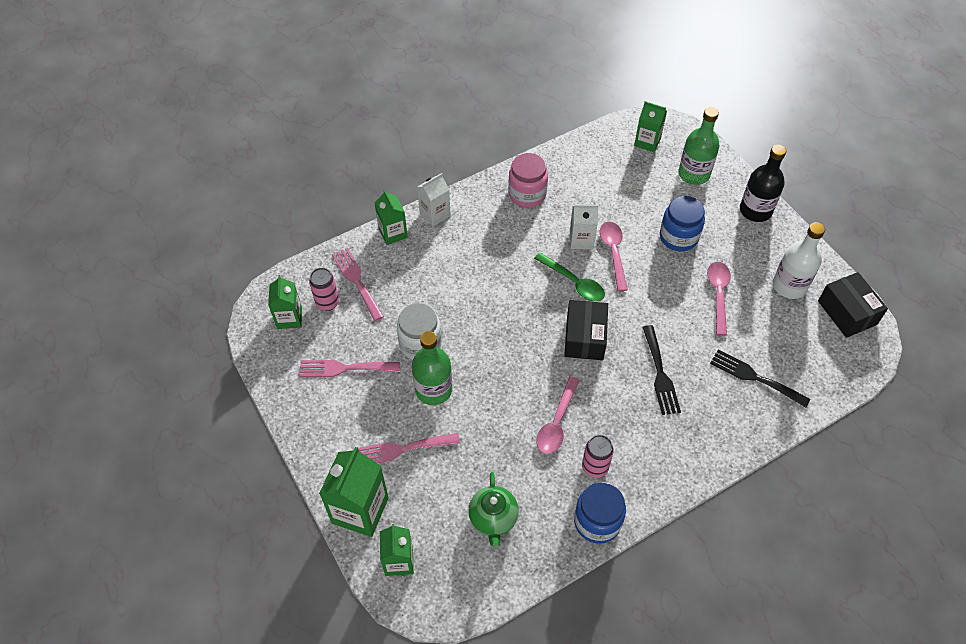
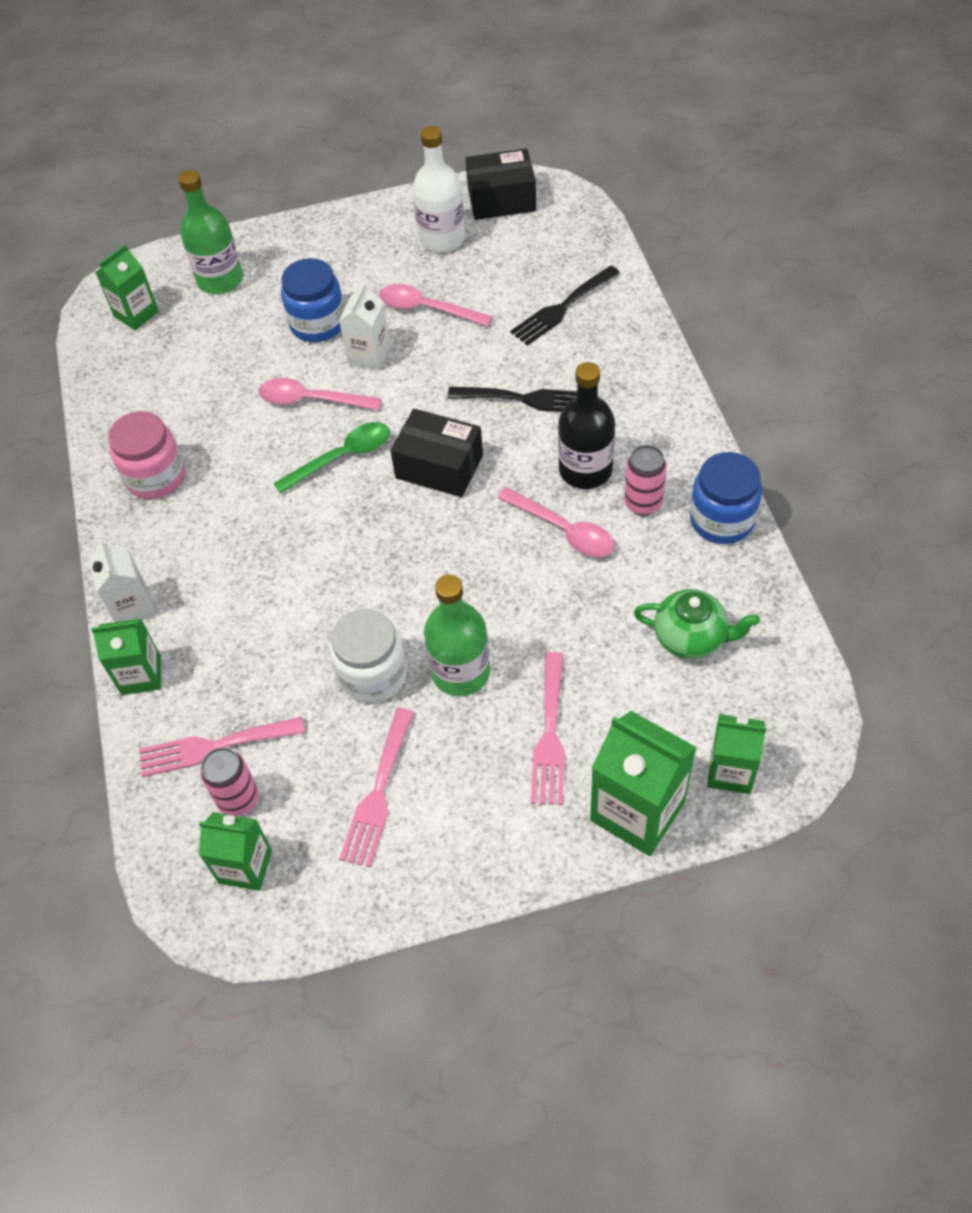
camera: 70 degrees left, 0 degrees up
(581, 240) = (272, 431): white carton -> white carton (369, 355)
(755, 210) = (312, 236): black bottle -> black bottle (585, 470)

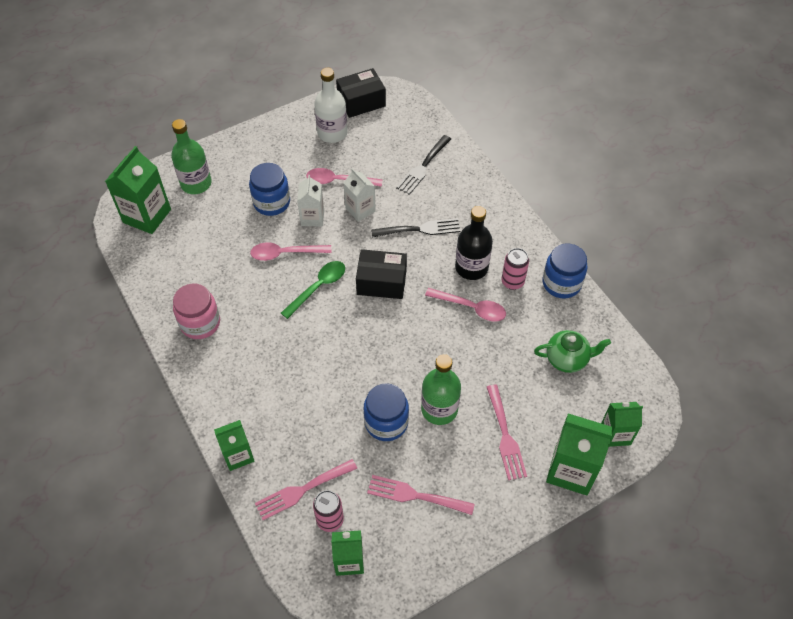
camera: 20 degrees left, 0 degrees up
(133, 607) = (216, 412): white carton -> white carton (360, 210)
(136, 314) = (147, 216): green carton -> green carton, size x1.60
(373, 675) = (386, 422): white jar -> blue jar
(378, 793) = (415, 495): pink fork -> pink fork turned 105 degrees clockwise

